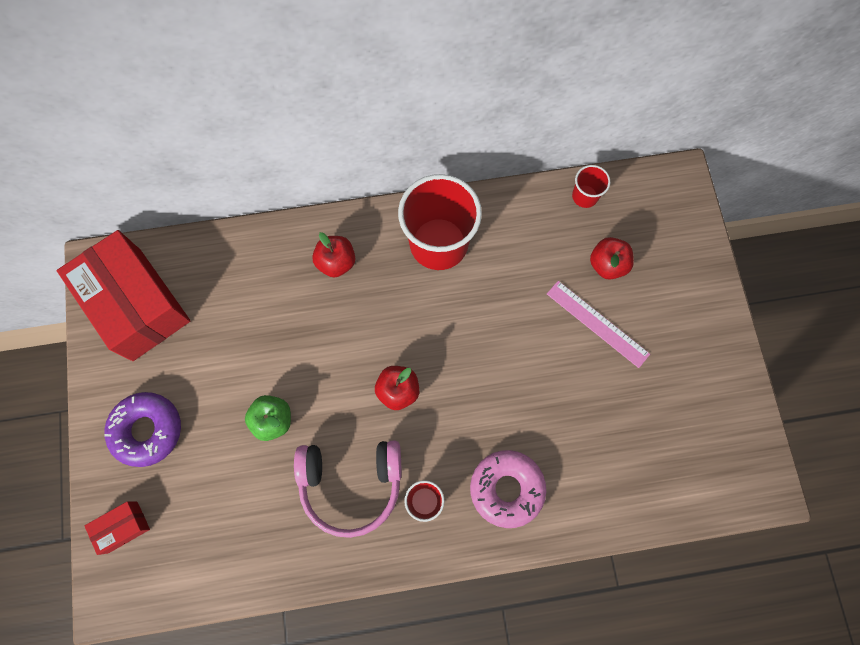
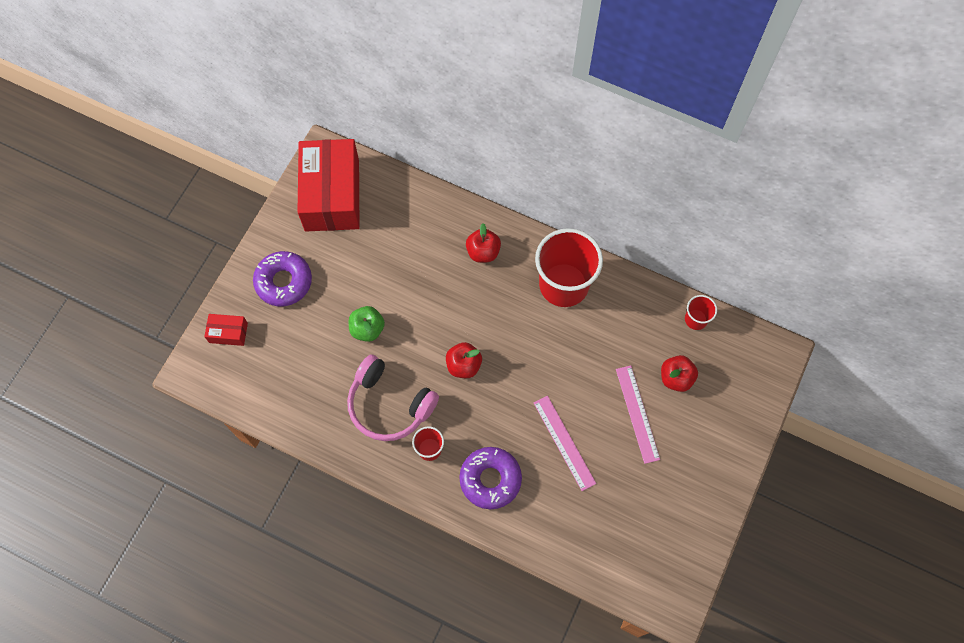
camera: 35 degrees right, 5 degrees down
(506, 489) = (490, 479): pink donut -> purple donut
(550, 400) = (564, 442): none -> pink ruler

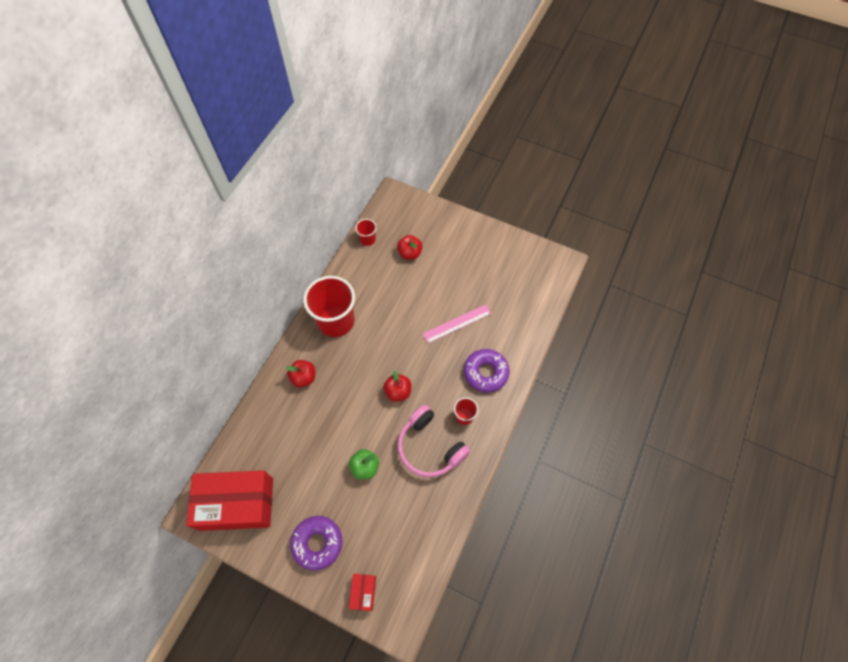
camera: 90 degrees left, 5 degrees down
(389, 405) = (429, 447): pink headphones -> pink headphones turned 105 degrees clockwise
(637, 413) = (435, 277): pink ruler -> none

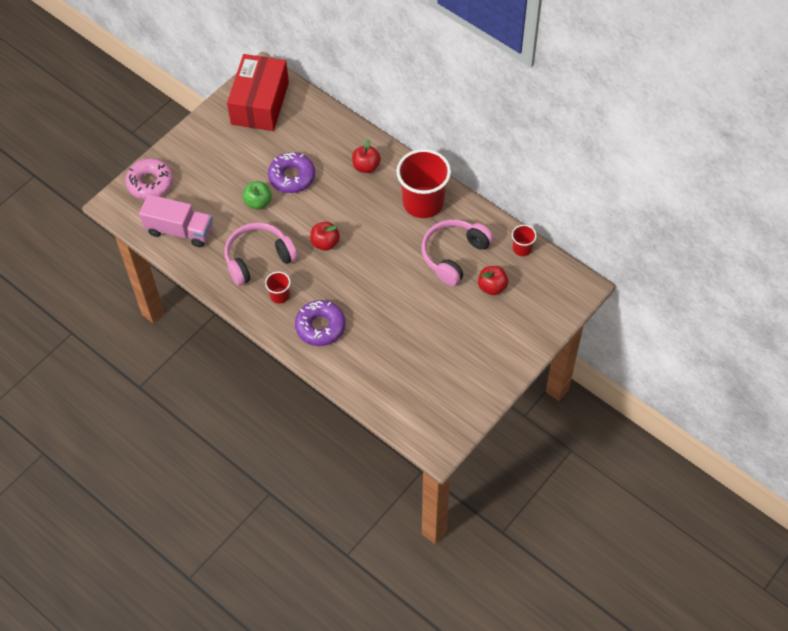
camera: 105 degrees right, 5 degrees down
(317, 543) = (203, 156): purple donut -> purple donut (292, 177)
(363, 592) = (150, 183): red box -> pink donut
(386, 286) = (454, 255): none -> pink headphones
(416, 537) = (179, 230): none -> pink truck
(457, 324) = (387, 313): pink ruler -> none

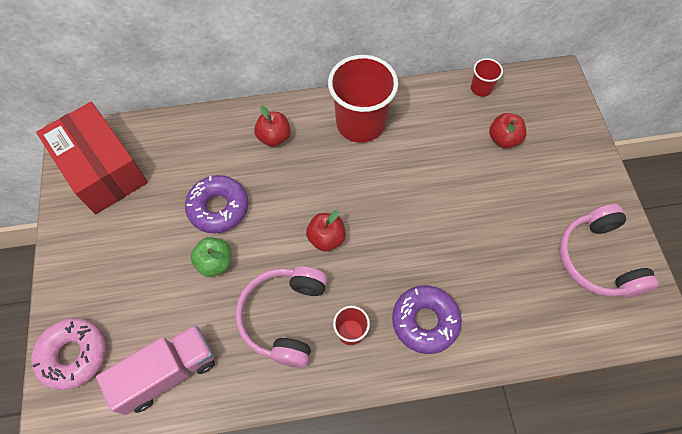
camera: 50 degrees left, 5 degrees up
(454, 255) = (441, 142): pink headphones -> pink headphones (597, 259)

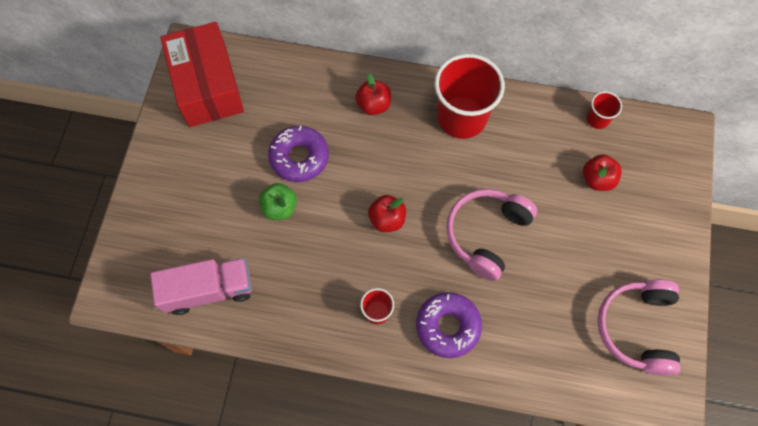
camera: 20 degrees right, 5 degrees up
(74, 355) = (136, 247): pink donut -> none
(284, 317) = (323, 278): pink headphones -> pink headphones (486, 234)

